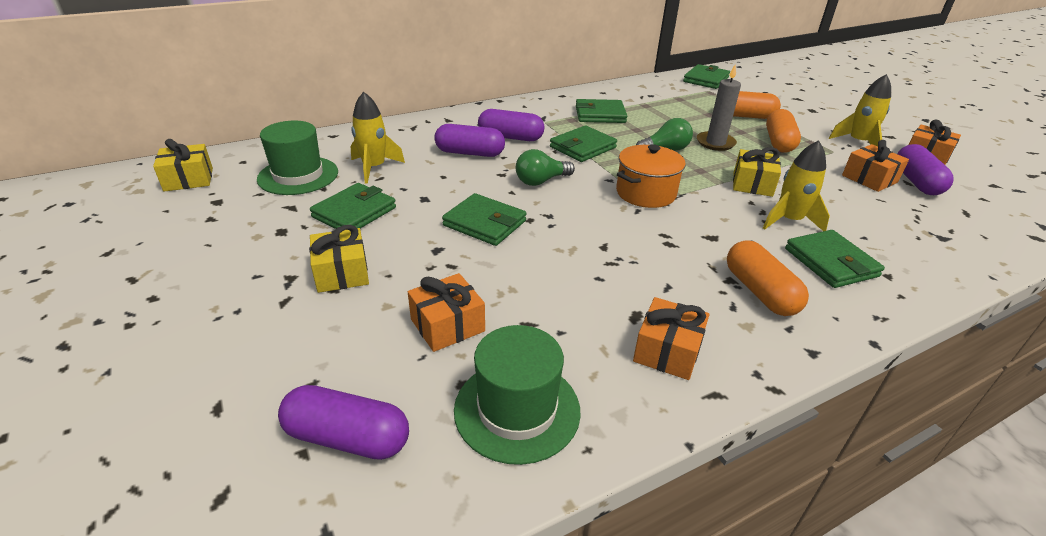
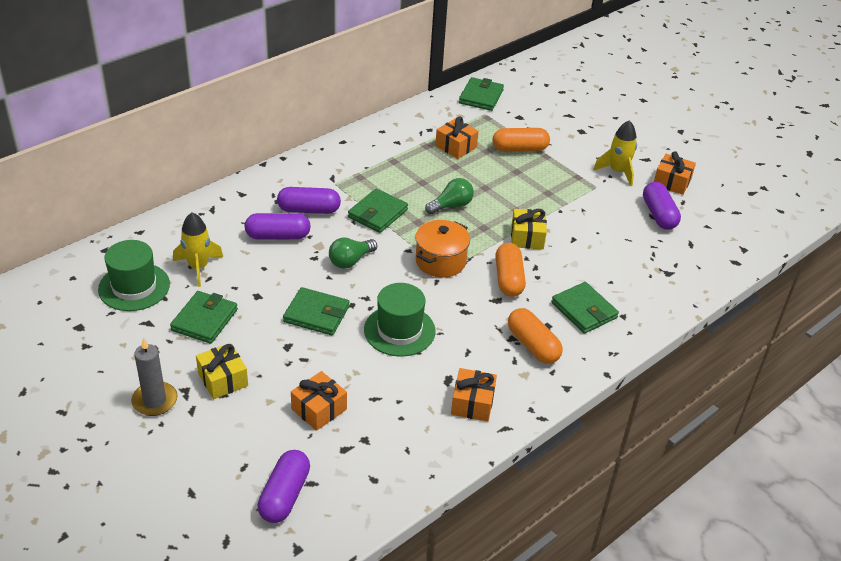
camera: 15 degrees left, 5 degrees up
(188, 179) = (37, 306): yellow gift -> none
(347, 438) = (284, 495): purple capsule -> purple capsule turned 75 degrees counterclockwise
(517, 410) = (383, 460): green hat -> green hat (399, 330)
(600, 115) = (385, 166): green wallet -> none
(715, 143) = (494, 190): grey candle -> grey candle (155, 401)
(778, 142) = (549, 181): orange capsule -> orange capsule (508, 279)
(789, 221) = (555, 274): yellow rocket -> none
(869, 179) = (622, 217): orange gift -> orange gift (456, 146)

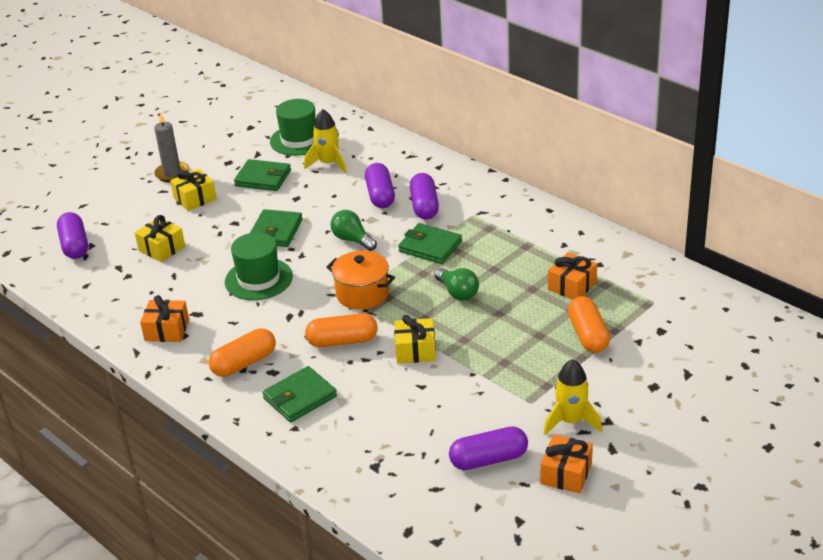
camera: 90 degrees right, 5 degrees down
(284, 495) = (75, 245): purple capsule -> purple capsule turned 60 degrees clockwise
(319, 409) = (162, 248): orange gift -> yellow gift
(481, 97) = (692, 296): green wallet -> none

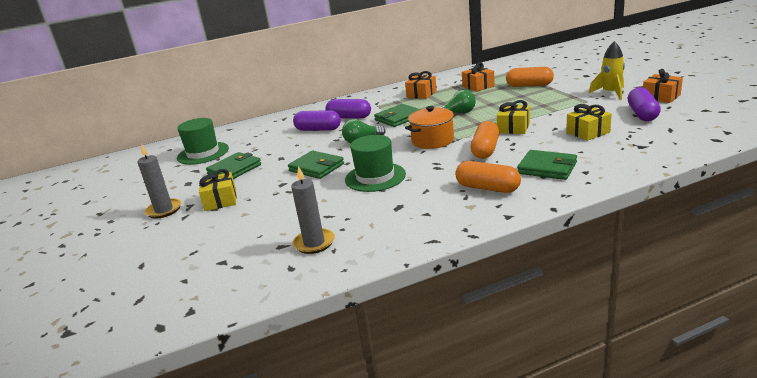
camera: 65 degrees left, 10 degrees down
(75, 245) = (209, 273): purple capsule -> none
(125, 284) = (314, 243): none -> grey candle
(162, 248) = (278, 220): yellow gift -> yellow gift (588, 132)
(167, 330) = (411, 222): orange gift -> orange gift (421, 94)
(244, 363) = (487, 188): orange capsule -> orange capsule turned 45 degrees counterclockwise
(300, 397) = (547, 168): green wallet -> green wallet turned 45 degrees counterclockwise
(328, 164) = (252, 144): yellow rocket -> none

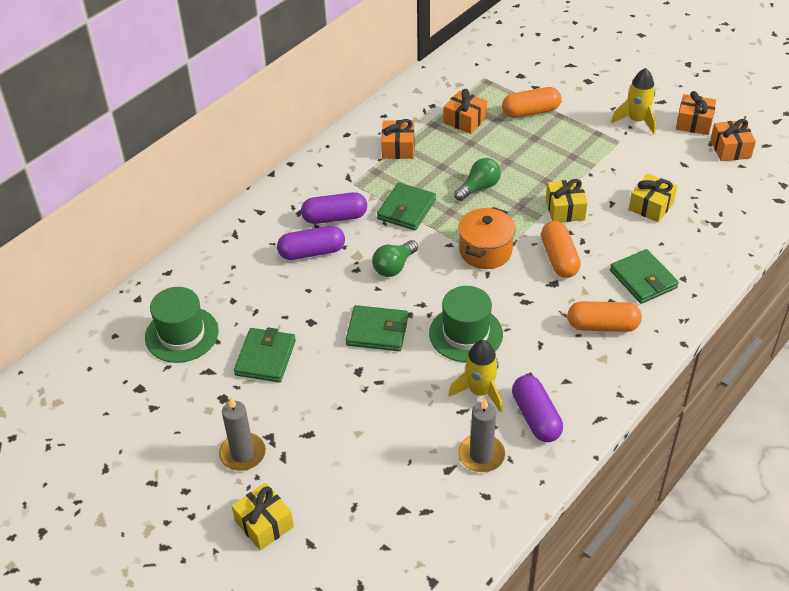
camera: 30 degrees left, 20 degrees up
(220, 200) = (304, 418): yellow gift -> yellow gift (264, 524)
(352, 208) = (480, 392): none -> yellow rocket
(547, 168) = (643, 279): green wallet -> green wallet turned 60 degrees clockwise
(642, 114) = (690, 161): purple capsule -> purple capsule (536, 417)
(685, 111) = (730, 149): none -> orange gift

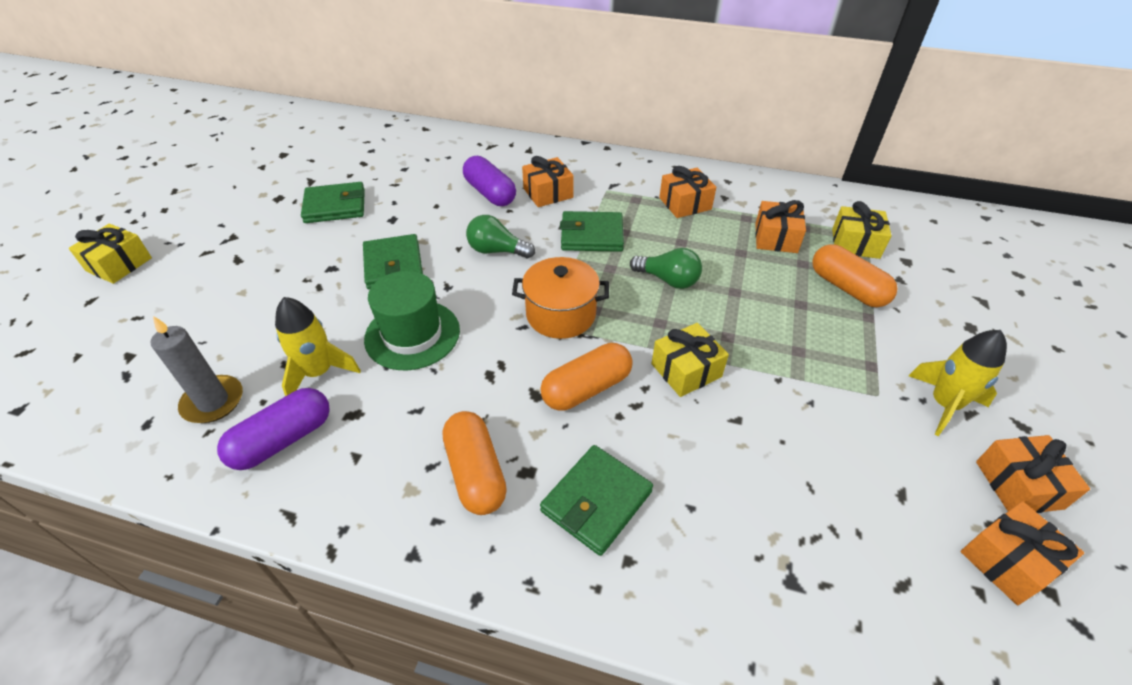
camera: 65 degrees right, 0 degrees up
(182, 334) = (352, 155): green hat -> none
(242, 454) = (209, 227): grey candle -> none
(335, 217) = (548, 193): purple capsule -> orange gift
(651, 206) = (766, 472): yellow gift -> yellow gift (855, 243)

